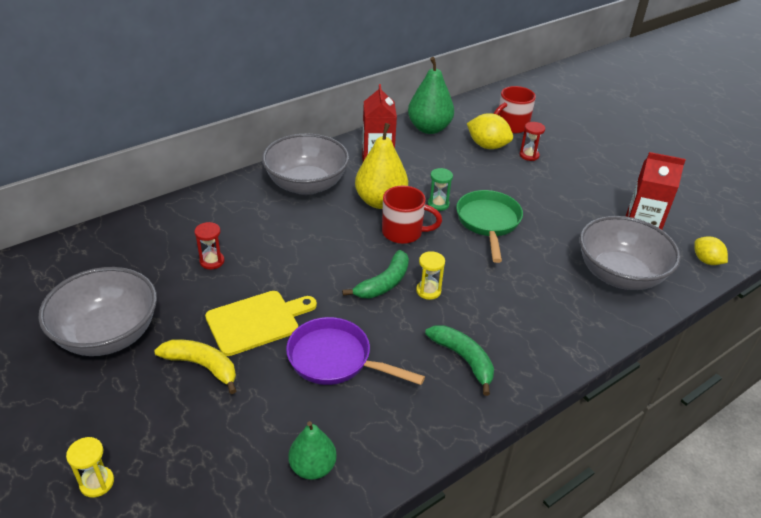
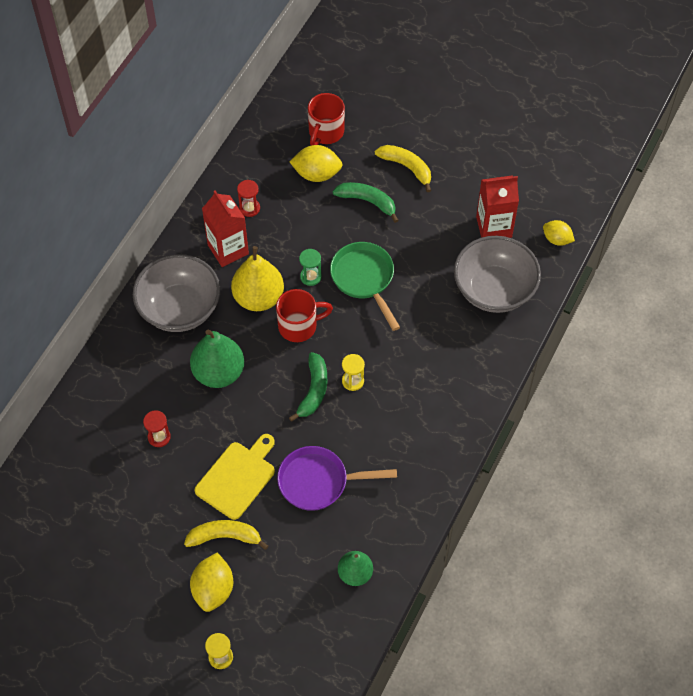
camera: 25 degrees left, 20 degrees up
(108, 335) = (132, 547): grey bowl -> none
(149, 409) = (213, 589): none -> yellow lemon
(429, 128) = (249, 173): green pear -> green pear (218, 372)
(463, 359) = (411, 434): green banana -> green banana (367, 201)
(529, 155) = (361, 170): red hourglass -> red hourglass (249, 208)
(572, 166) = (407, 167): none -> yellow banana

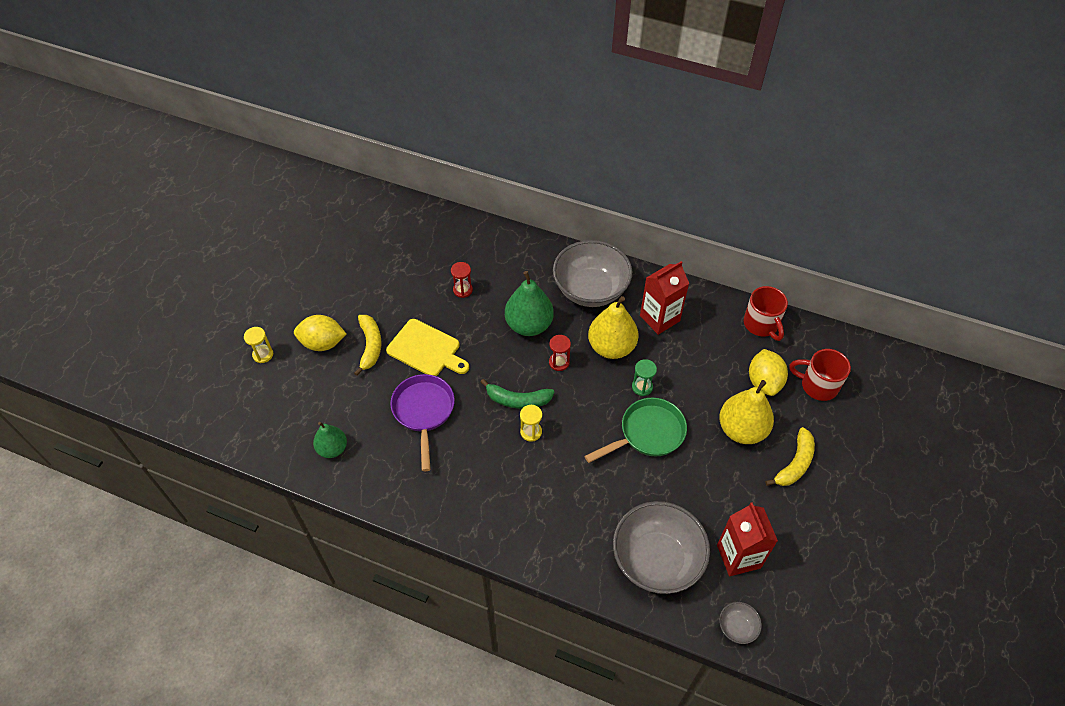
camera: 85 degrees right, 5 degrees down
(249, 208) = (709, 330): red hourglass -> red hourglass (559, 362)
(299, 326) = (585, 382): red mug -> red mug (761, 325)
(367, 201) = (742, 430): green banana -> yellow pear
(557, 239) = (737, 627): yellow lemon -> grey bowl

